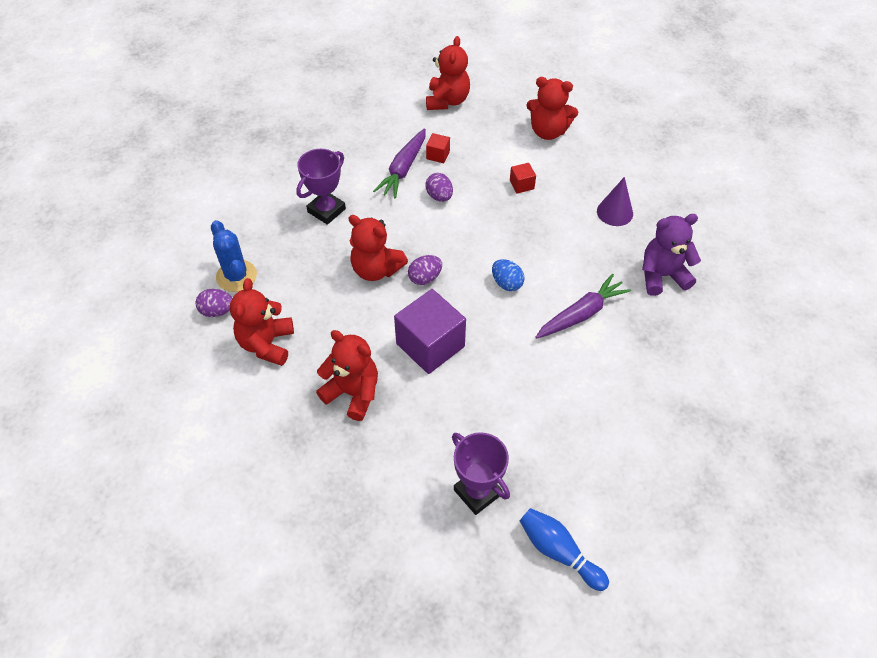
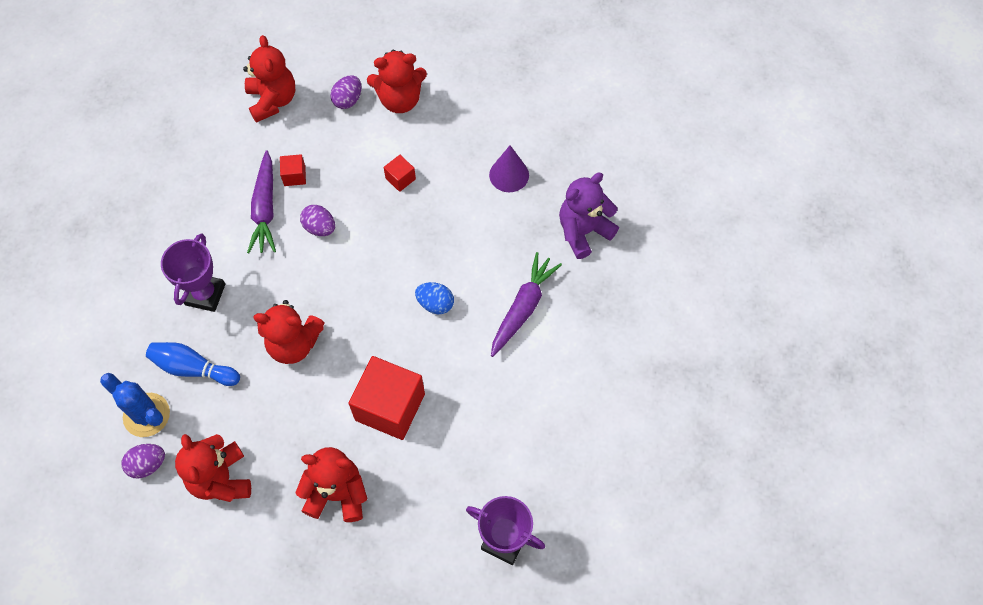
camera: 25 degrees left, 10 degrees up
(425, 278) = (349, 332): purple egg -> purple egg (348, 100)
(430, 345) = (390, 407): purple cube -> red cube
(559, 552) = (602, 565): blue bowling pin -> blue bowling pin (193, 368)

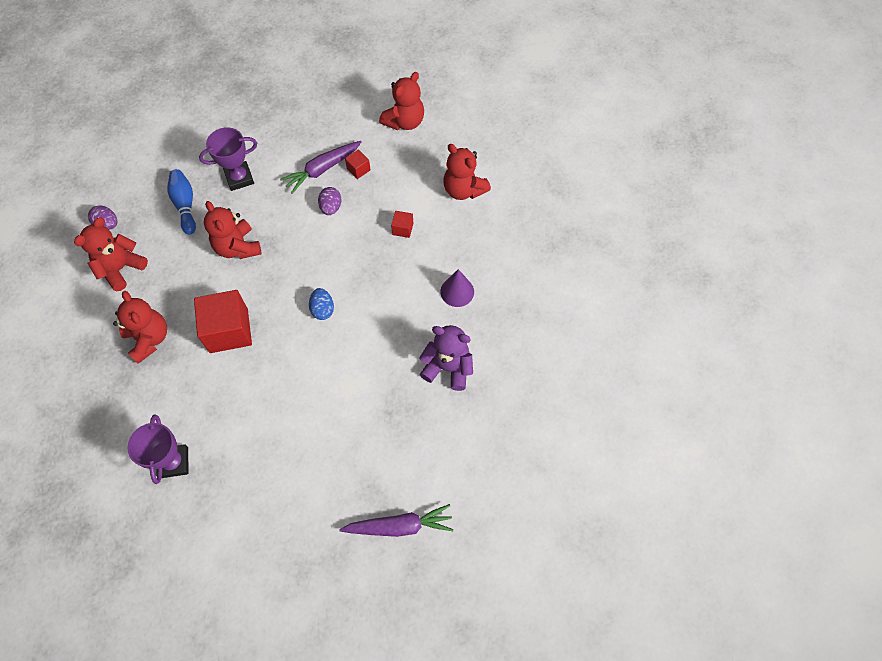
camera: 55 degrees right, 0 degrees up
(146, 415) = (139, 202): blue cactus -> none
(348, 100) = (439, 161): purple egg -> none
(523, 308) = (357, 366): purple carrot -> purple carrot (399, 526)

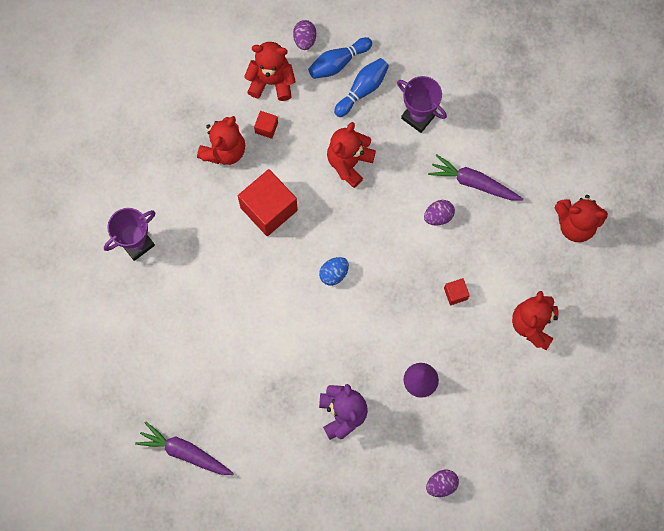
camera: 60 degrees right, 10 degrees up
(148, 210) = (338, 63): none -> blue bowling pin
(358, 169) = (494, 215): red cube -> red cube (266, 128)
(399, 526) = (185, 452): purple carrot -> purple carrot turned 150 degrees clockwise
(554, 323) = (441, 484): none -> purple egg

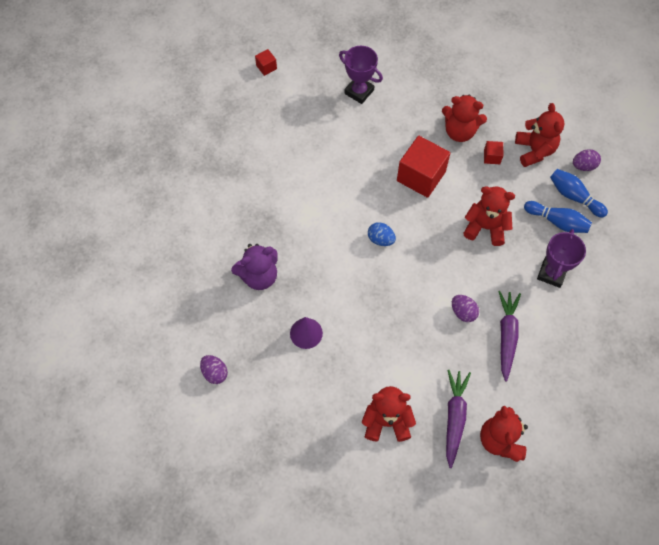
camera: 75 degrees right, 10 degrees down
(185, 452) = (198, 167): purple carrot -> purple carrot (454, 418)
(455, 294) = (395, 344): red cube -> red cube (266, 67)

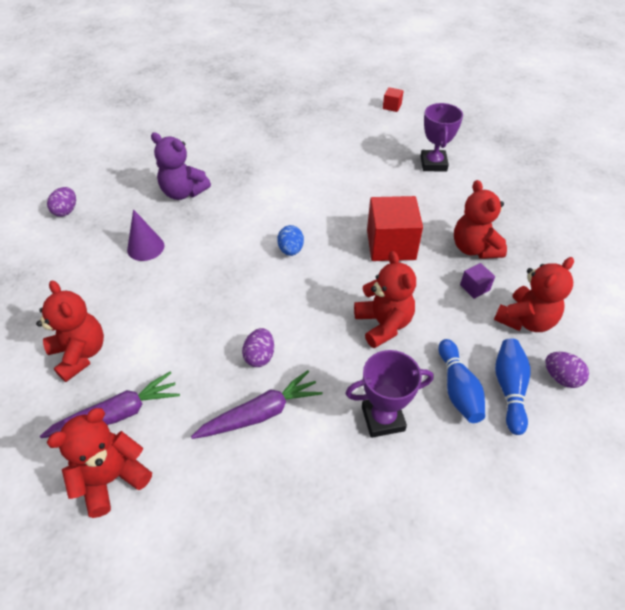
camera: 55 degrees right, 15 degrees down
(492, 157) = (474, 287): red cube -> purple cube

